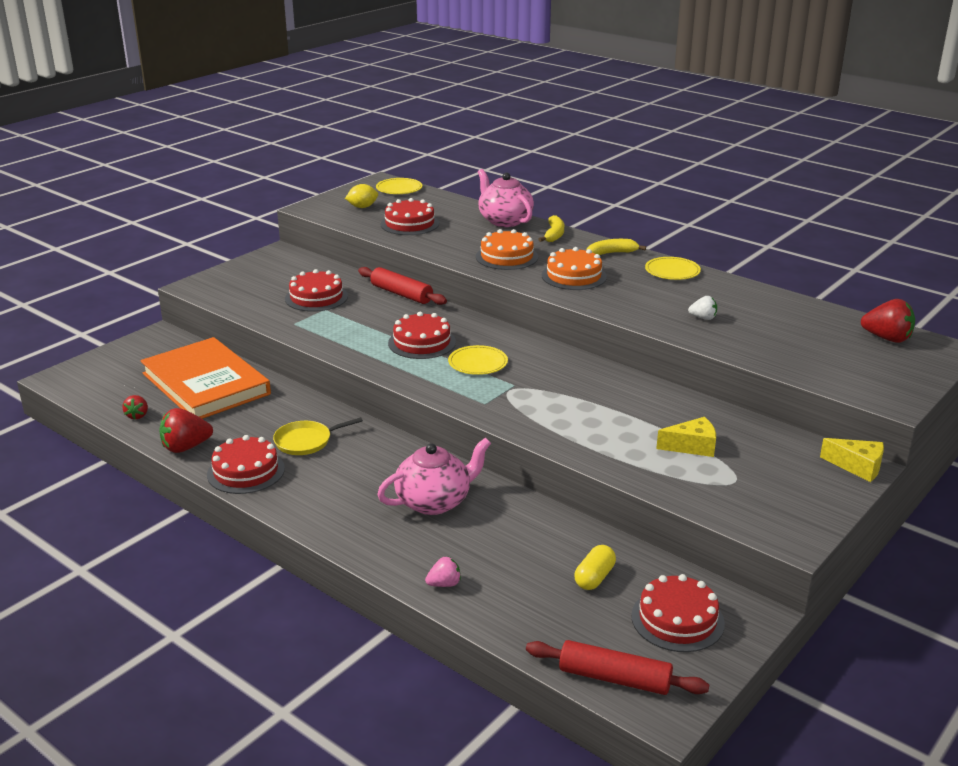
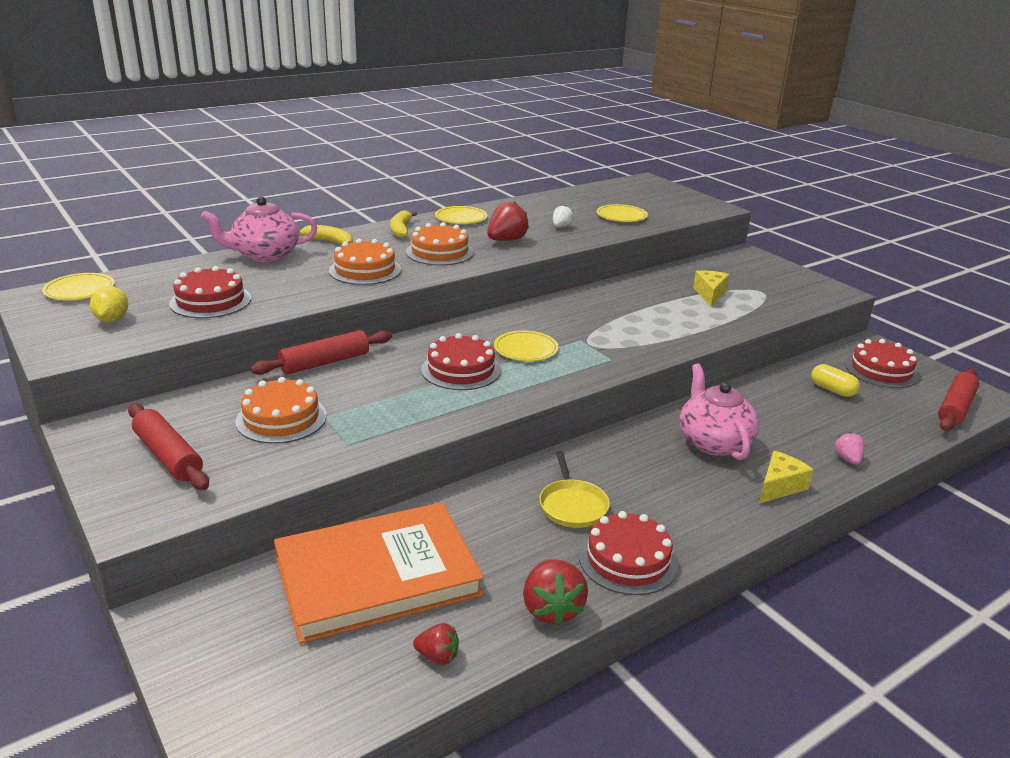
camera: 75 degrees left, 0 degrees up
(259, 278) = (168, 456): none -> red rolling pin
(316, 297) = (281, 418): red cake -> orange cake
(779, 345) = (621, 216): none -> yellow plate
(857, 467) = (746, 254): yellow cheese -> yellow cheese (779, 486)
(887, 338) = (624, 188): red strawberry -> red strawberry (506, 240)

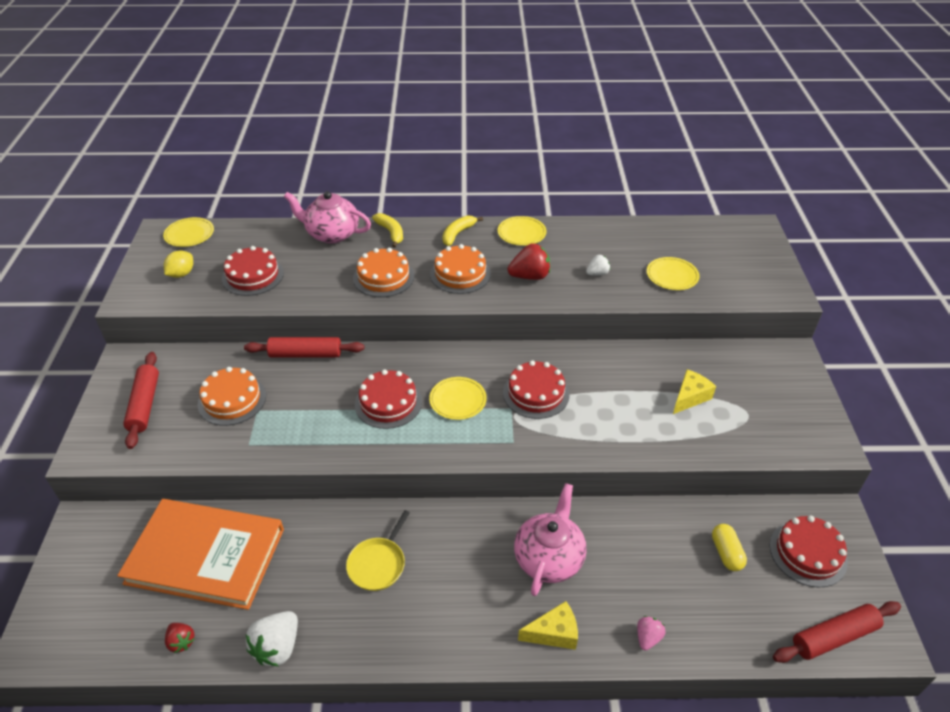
camera: 35 degrees right, 15 degrees up
(551, 609) = (277, 647): red strawberry -> white strawberry
(628, 560) = (366, 636): red cake -> red cake (536, 393)

